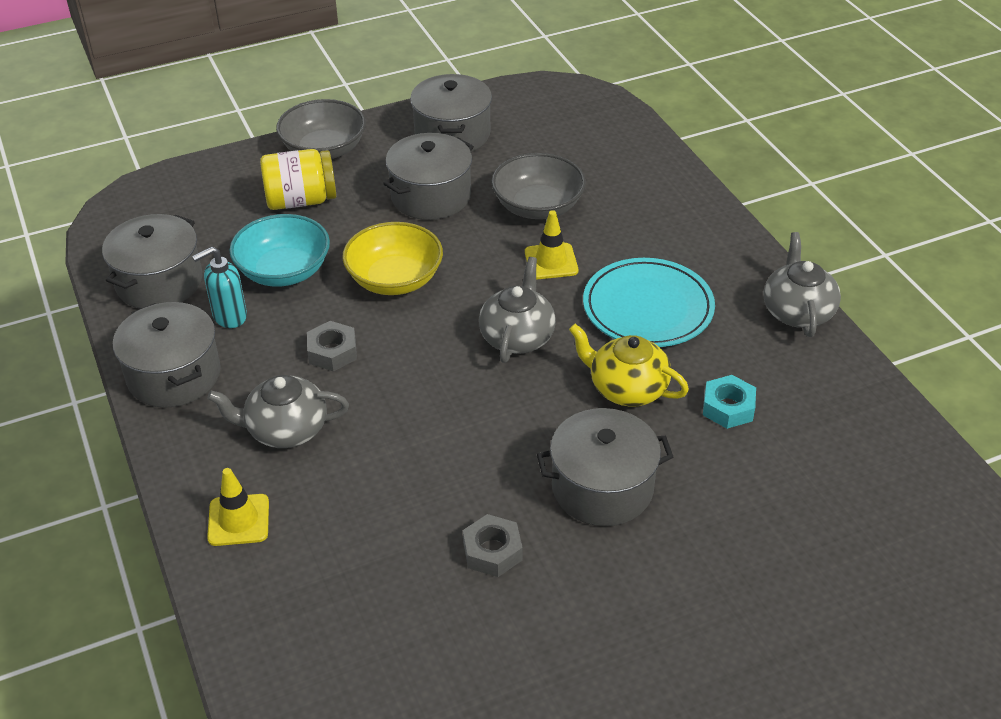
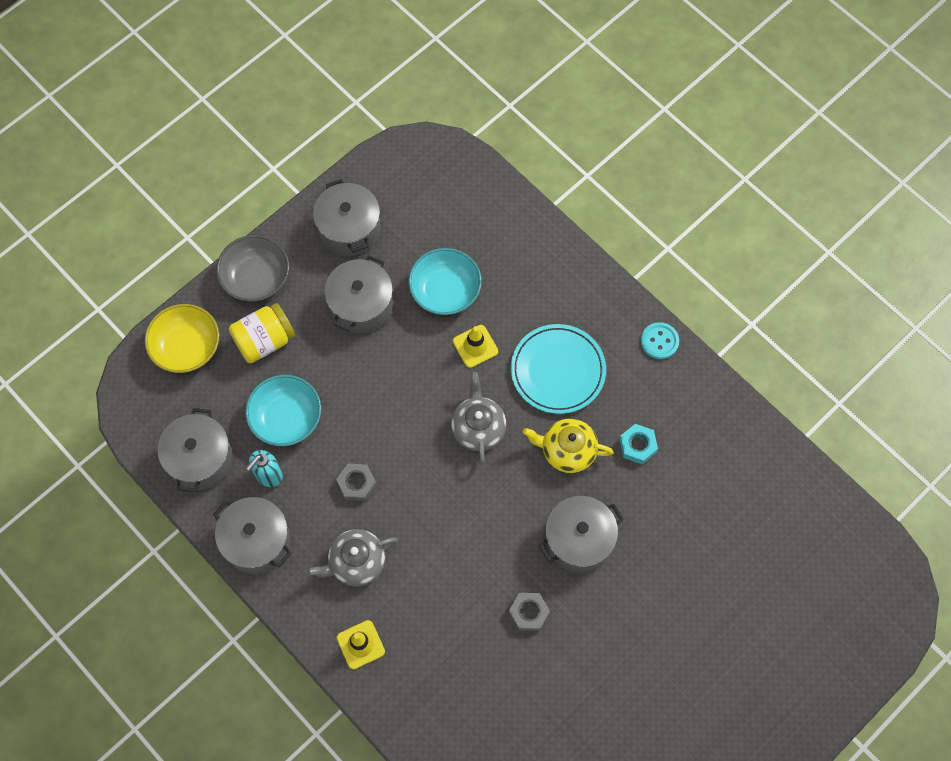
camera: 20 degrees left, 25 degrees up
(395, 279) = (370, 400): yellow bowl -> yellow bowl (186, 347)
(538, 206) = (445, 291): grey bowl -> turquoise bowl
(797, 311) = (659, 341): grey teapot -> turquoise button

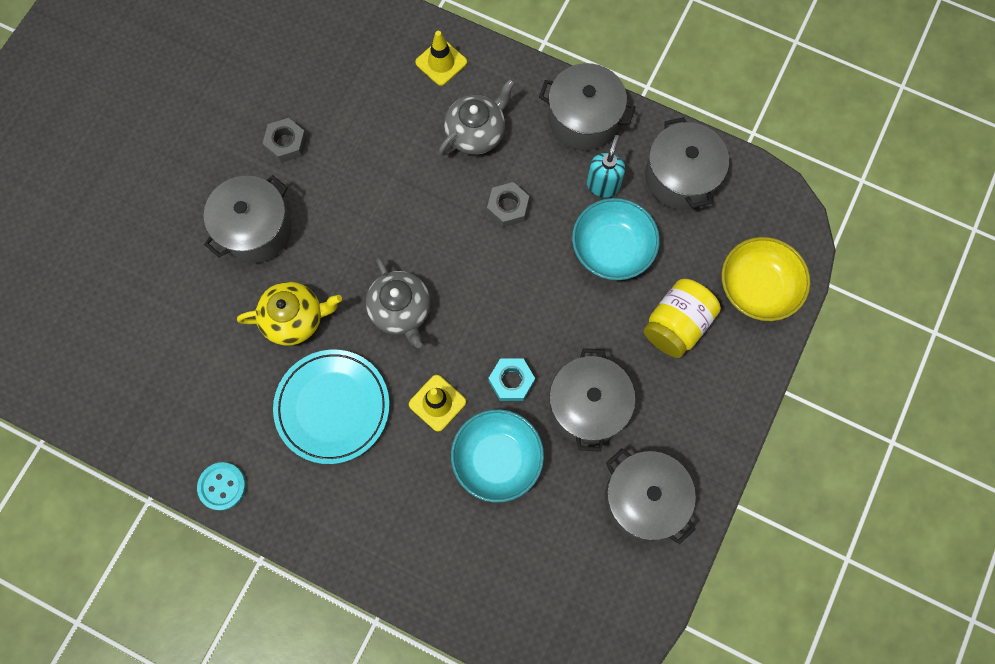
camera: 160 degrees right, 5 degrees up
(256, 278) = (722, 395): grey bowl -> none
(637, 446) = (217, 351): turquoise nut -> turquoise nut (511, 381)

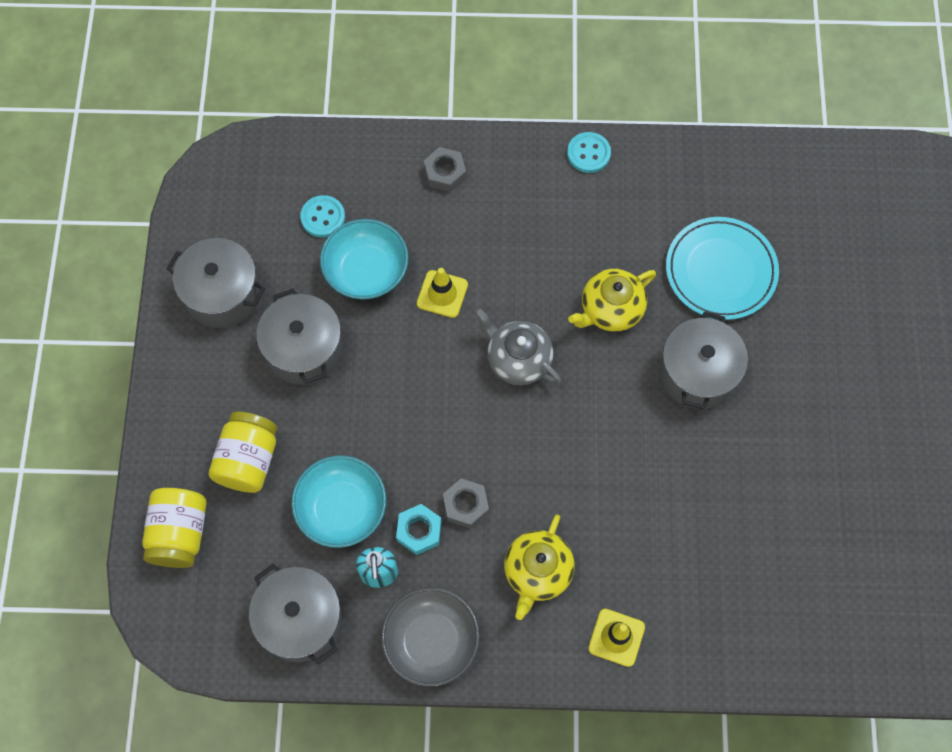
camera: 155 degrees right, 5 degrees down
(286, 143) = (722, 471): grey nut -> grey nut (445, 172)
(332, 407) = (532, 251): turquoise plate -> turquoise plate (720, 271)
(476, 132) = (537, 572): grey teapot -> yellow teapot
(511, 381) = (384, 341): turquoise nut -> turquoise nut (419, 531)
(514, 538) = (323, 217): none -> turquoise button
(583, 119) = (431, 641): grey pot -> grey bowl
(757, 287) = (180, 533): yellow bowl -> yellow jar

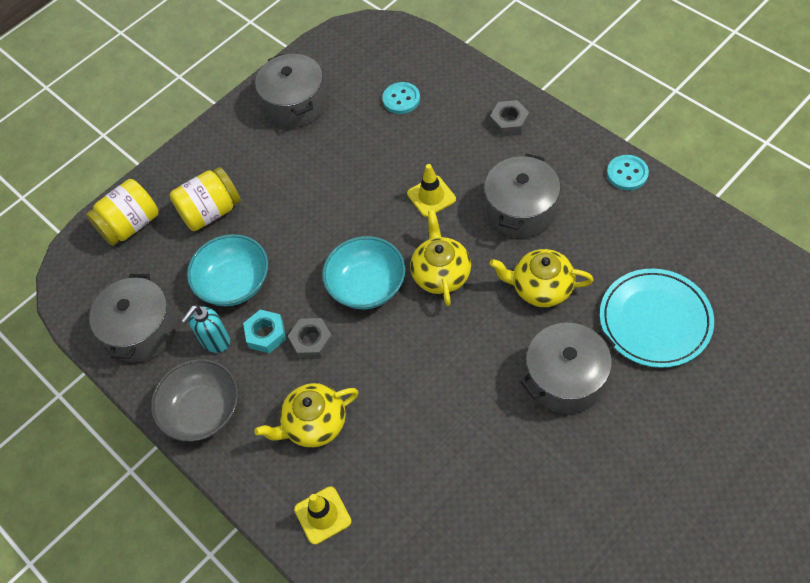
camera: 50 degrees right, 10 degrees down
(304, 349) = (310, 170): grey pot -> grey pot (521, 210)
(366, 271) = (396, 149): turquoise bowl -> turquoise bowl (367, 285)
(518, 359) = (441, 274): grey teapot -> yellow teapot

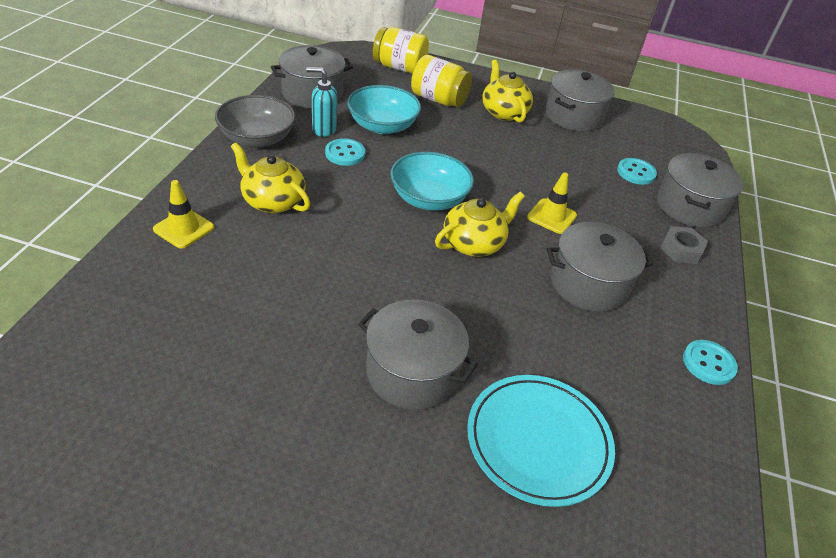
camera: 50 degrees right, 15 degrees down
(266, 334) = (345, 153): turquoise nut -> turquoise button
(312, 341) = (353, 180): grey nut -> none
(462, 85) = (689, 207): none -> grey pot
(541, 288) = (509, 323): yellow teapot -> yellow teapot (503, 112)

